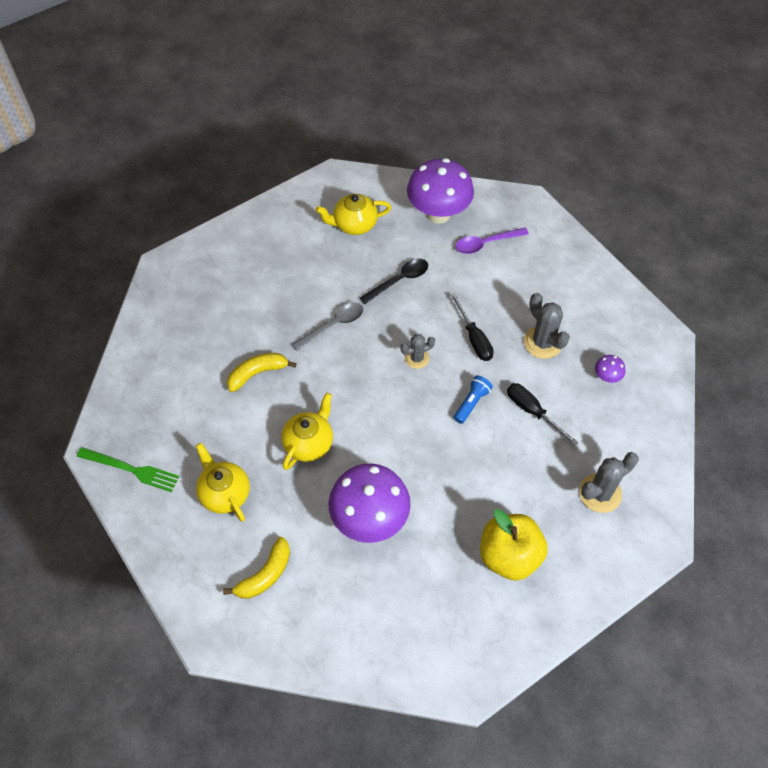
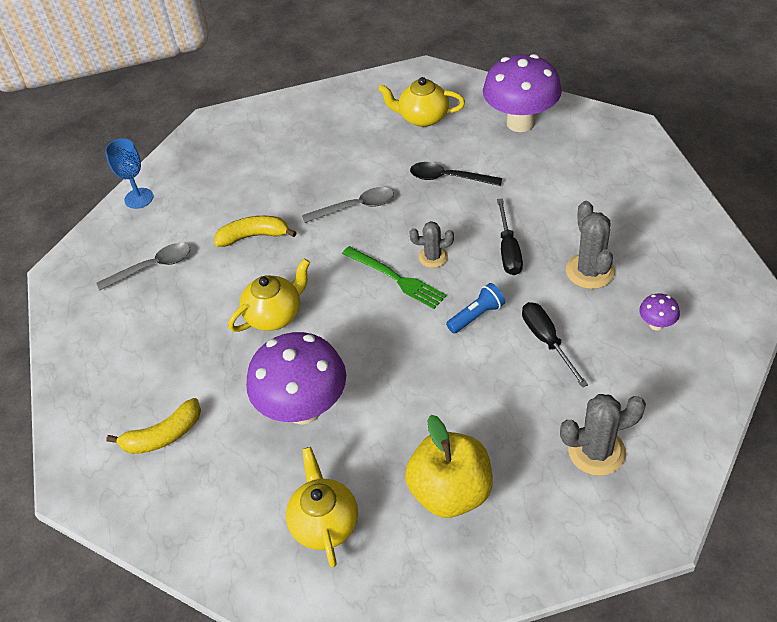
camera: 25 degrees right, 10 degrees down
(131, 469) = (83, 298): green fork -> green fork (396, 278)
(133, 359) = (139, 198): none -> blue goblet
(180, 424) = (153, 267): none -> grey spoon
(225, 493) = (163, 343): yellow teapot -> yellow teapot (324, 523)
(399, 280) = (448, 178): black spoon -> black spoon turned 150 degrees counterclockwise
(485, 244) = (562, 160): purple spoon -> none

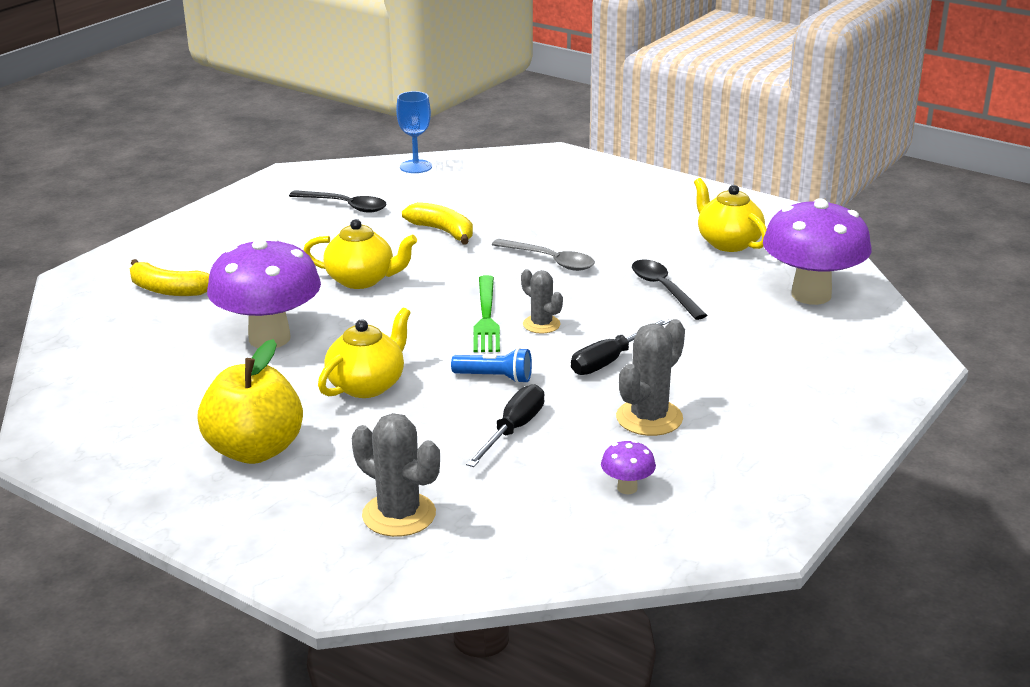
camera: 45 degrees right, 20 degrees down
(153, 267) = (345, 206): grey spoon -> black spoon
(324, 523) = (152, 401): yellow teapot -> yellow teapot (367, 385)

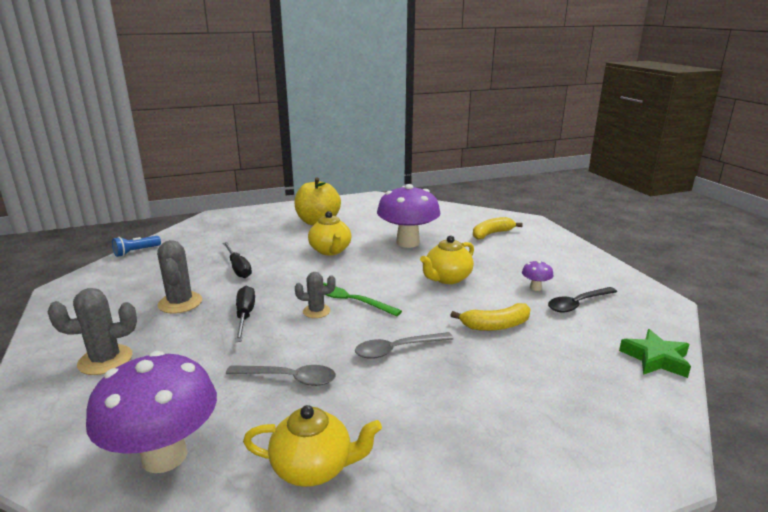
camera: 125 degrees right, 5 degrees down
(399, 515) = (231, 233): grey cactus -> grey cactus (105, 360)
(416, 166) = (656, 359): blue goblet -> green star
(495, 378) = (286, 279): blue flashlight -> blue flashlight (136, 252)
(627, 488) = (152, 276): purple mushroom -> purple mushroom (535, 288)
(663, 289) = (289, 379): black spoon -> grey spoon

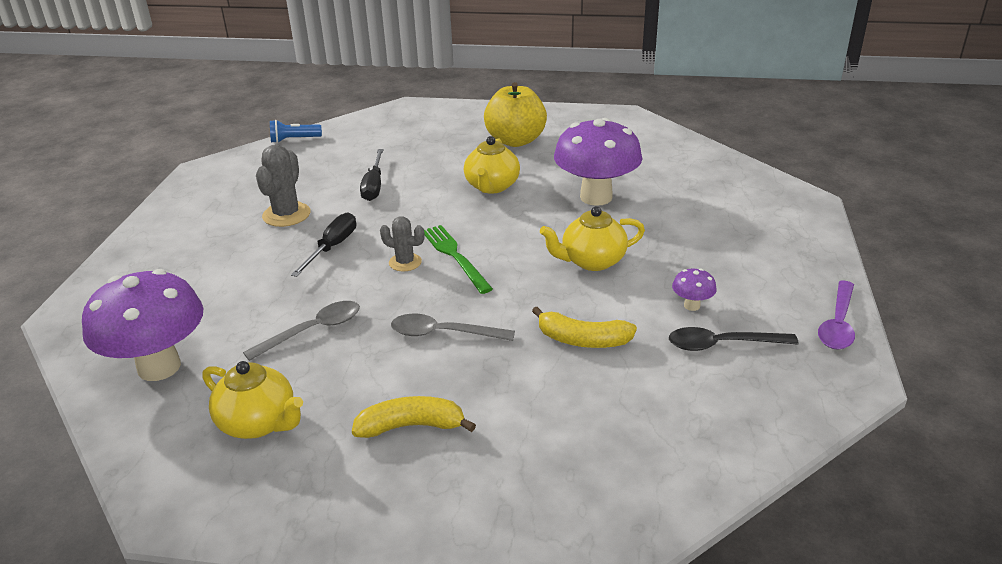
camera: 30 degrees right, 10 degrees up
(105, 360) = (181, 259): grey cactus -> none
(289, 379) = (313, 330): grey spoon -> grey spoon turned 75 degrees counterclockwise
(491, 234) = (724, 210): yellow banana -> yellow banana (411, 426)
(621, 277) = (837, 324): none -> purple spoon
(656, 359) = (735, 447): green star -> none

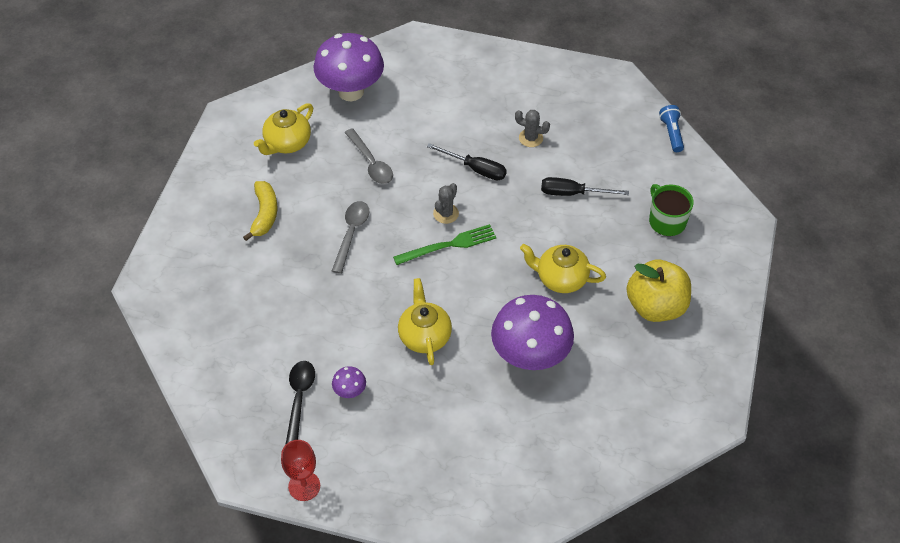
camera: 95 degrees right, 20 degrees up
(286, 215) = (530, 138): grey cactus -> grey cactus, size x0.63
(411, 139) = (666, 221): none -> green mug
(583, 340) = (325, 314): yellow banana -> none
(837, 324) = (304, 486): purple spoon -> red goblet

